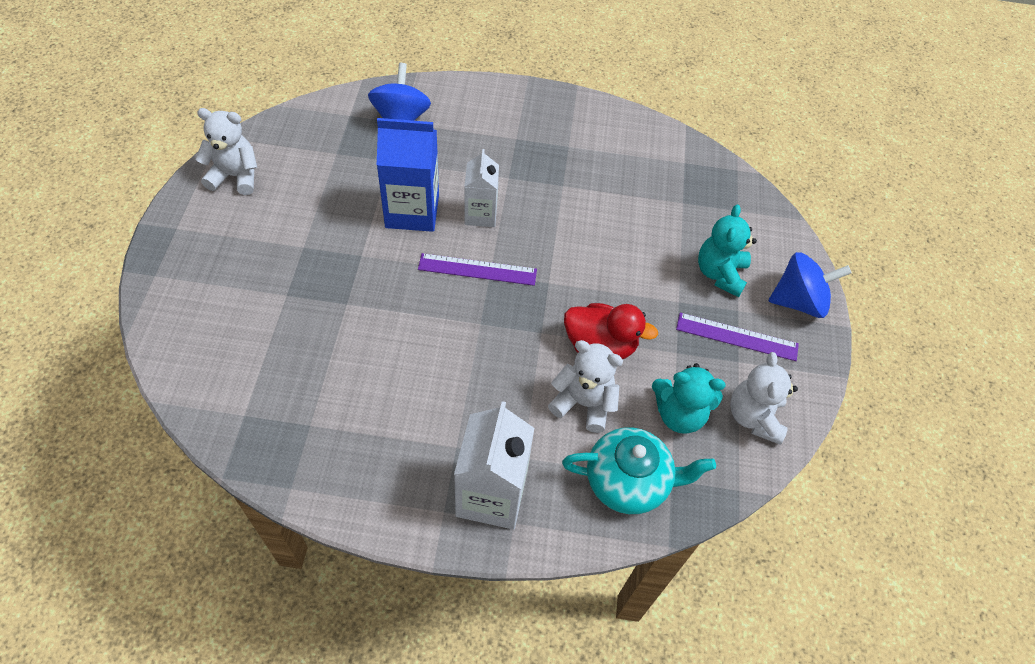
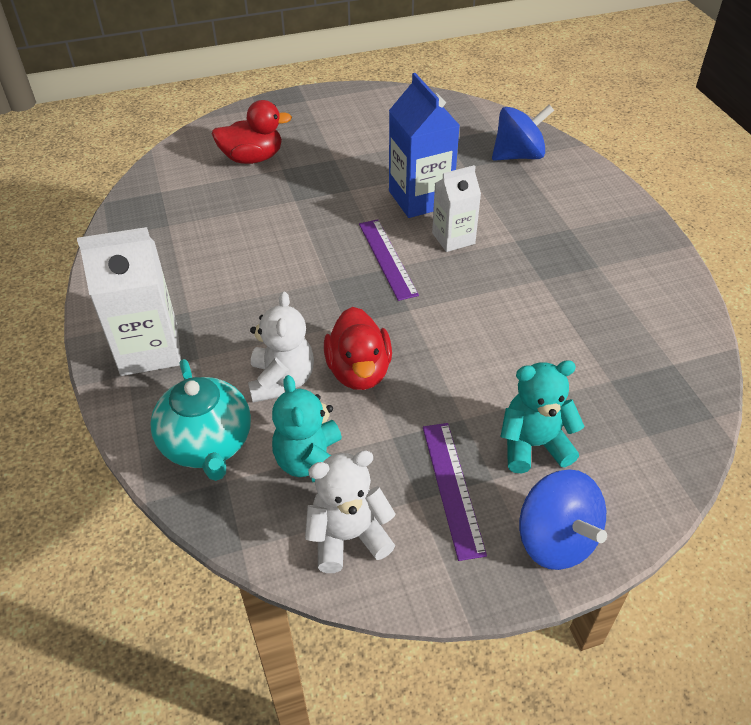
camera: 70 degrees right, 10 degrees down
(235, 176) = (376, 104): white teddy bear -> none
(248, 312) = (252, 158): none -> red duck

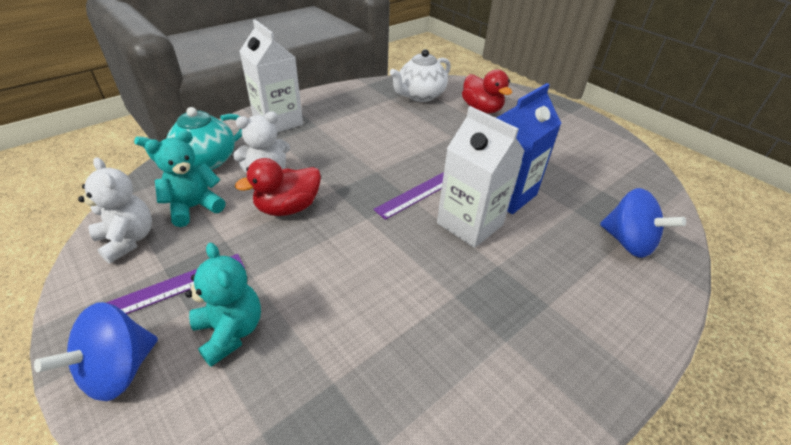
camera: 65 degrees right, 5 degrees down
(182, 197) = (420, 96): none -> white teapot
(453, 238) = (470, 224): white carton -> white carton, size x1.59

